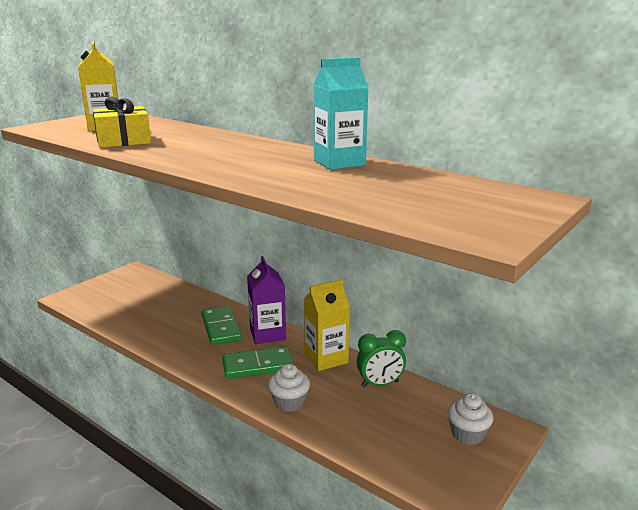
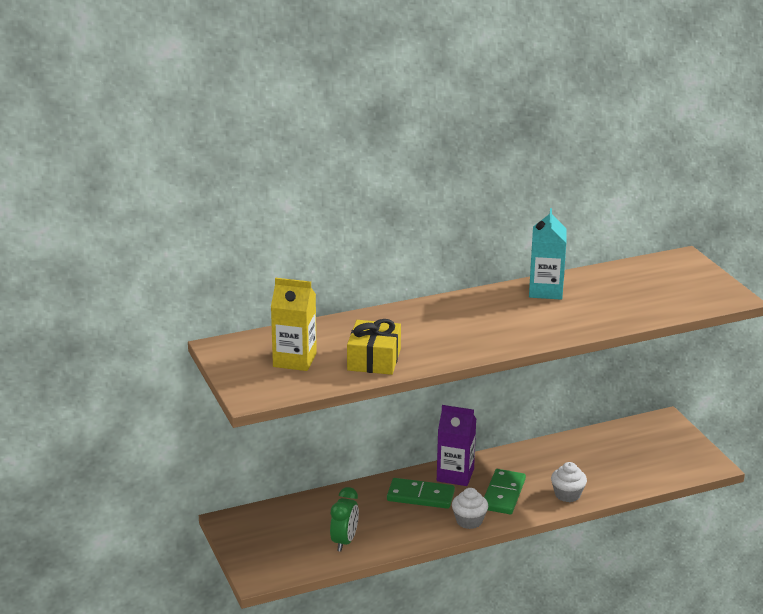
camera: 60 degrees left, 5 degrees up
(326, 358) = (520, 459): yellow carton -> none
(380, 384) = (576, 448): green clock -> green clock (344, 541)
(467, 434) = (658, 437): white cupcake -> white cupcake (469, 521)

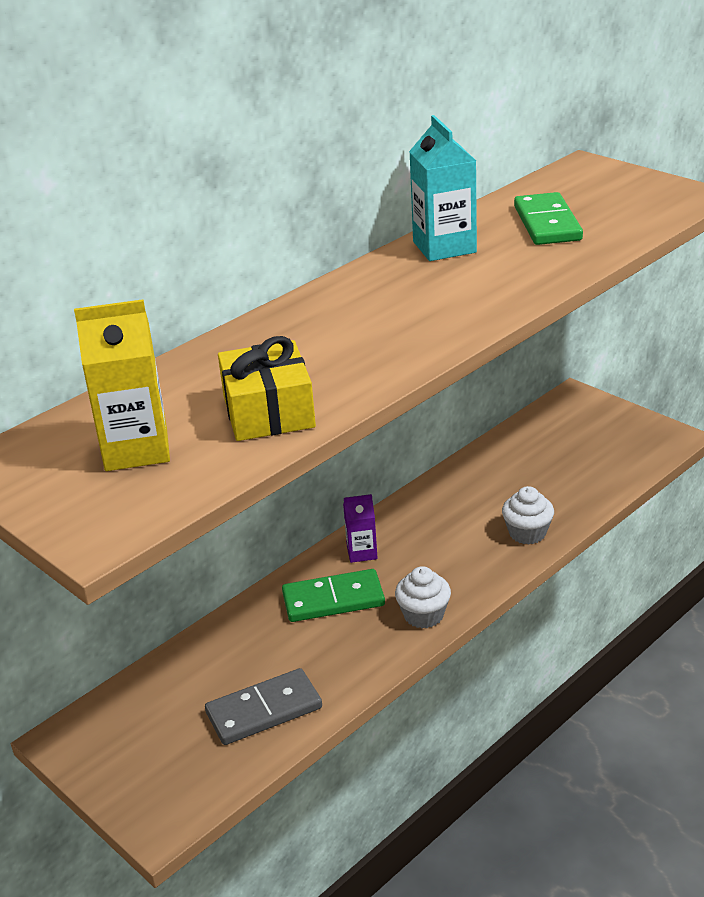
camera: 20 degrees left, 5 degrees up
(344, 541) = (264, 710): green clock -> grey domino
(455, 475) = (362, 552): purple carton -> purple carton, size x0.59
(503, 494) = (444, 560): green domino -> green domino (547, 223)

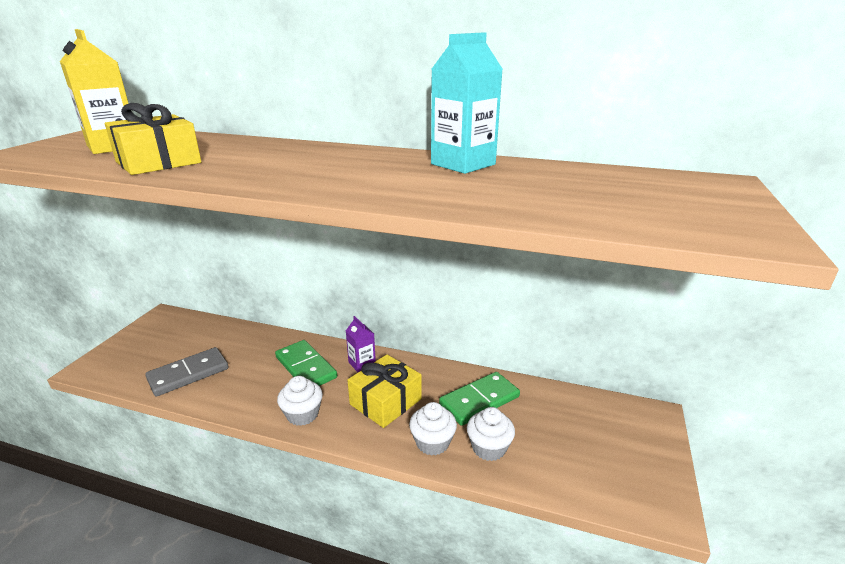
camera: 60 degrees right, 5 degrees down
(264, 710) = (188, 374): grey domino -> grey domino turned 75 degrees counterclockwise
(444, 549) = (385, 402): none -> yellow gift
(547, 223) = (560, 186): green domino -> green domino (479, 401)
(555, 501) = (489, 448): none -> white cupcake

